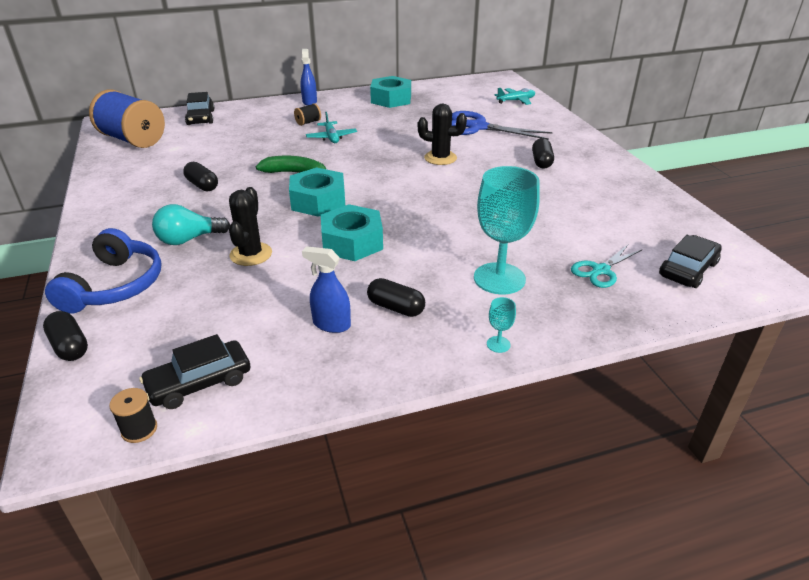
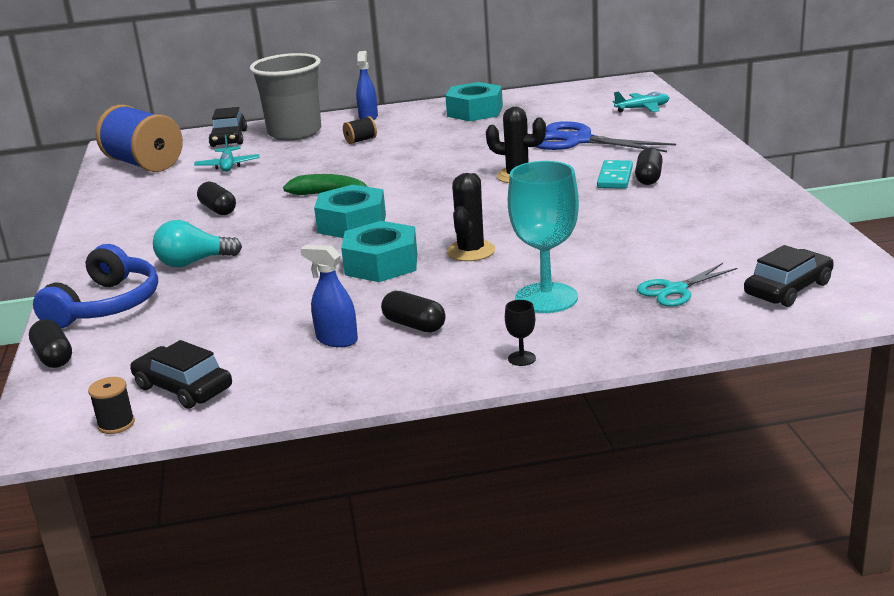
camera: 10 degrees right, 10 degrees down
(199, 382) = (183, 388): black car -> black car turned 60 degrees clockwise
(251, 254) = (261, 276): black cactus -> black cactus (471, 251)
(253, 114) = (294, 133): none -> grey cup
(331, 137) = (386, 156): turquoise plane -> turquoise plane (228, 166)
(498, 344) = (521, 358): turquoise goblet -> black goblet
(516, 161) = (615, 177): none -> turquoise domino

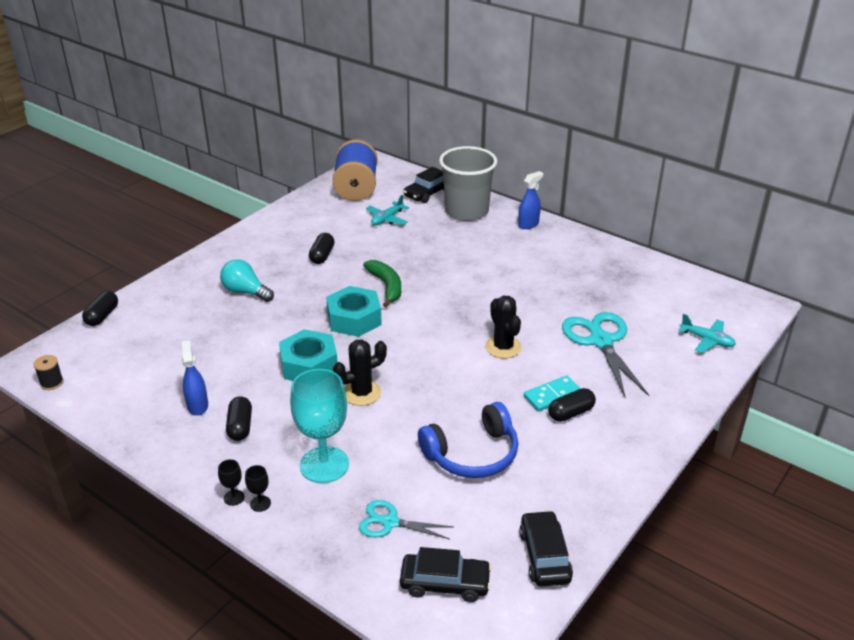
camera: 45 degrees right, 10 degrees up
(106, 305) = (170, 295): blue headphones -> blue headphones (472, 454)
(183, 388) = (103, 382): black car -> black car (544, 556)
(360, 140) = (485, 245): black spool -> none
(475, 111) = (597, 263): turquoise nut -> none
(553, 346) = (260, 503): none -> black goblet
(578, 141) = (601, 341): blue scissors -> turquoise scissors

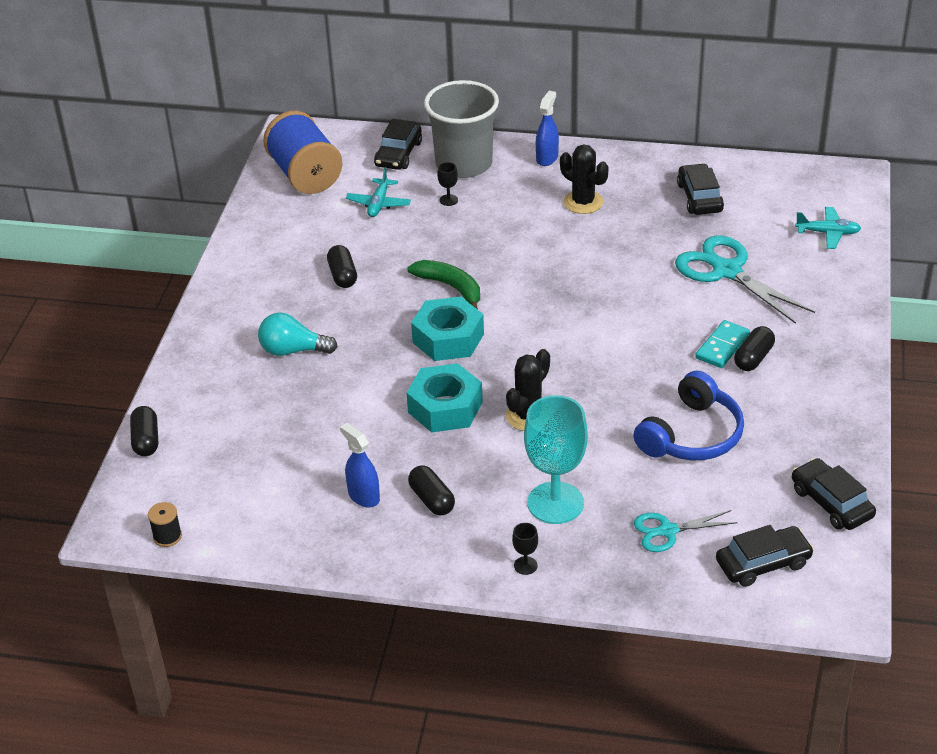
camera: 25 degrees left, 5 degrees up
(234, 497) = (493, 571): black goblet -> black goblet (448, 200)
(503, 347) = (633, 313): black cactus -> black cactus (583, 202)
(621, 283) = (699, 197): none -> black car

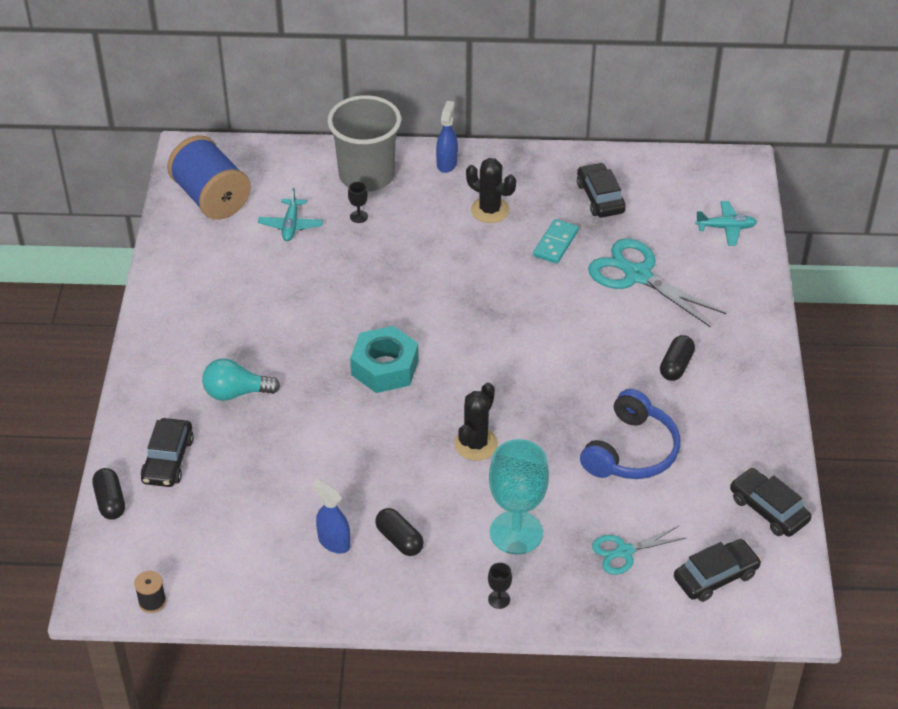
camera: 10 degrees left, 5 degrees up
(343, 275) = (270, 307): black capsule -> none
(398, 154) = (300, 168): black car -> black car (168, 460)
(445, 407) = (395, 441): turquoise nut -> none
(450, 287) = (377, 312): green banana -> none
(722, 347) = (646, 356): turquoise domino -> turquoise domino (556, 243)

